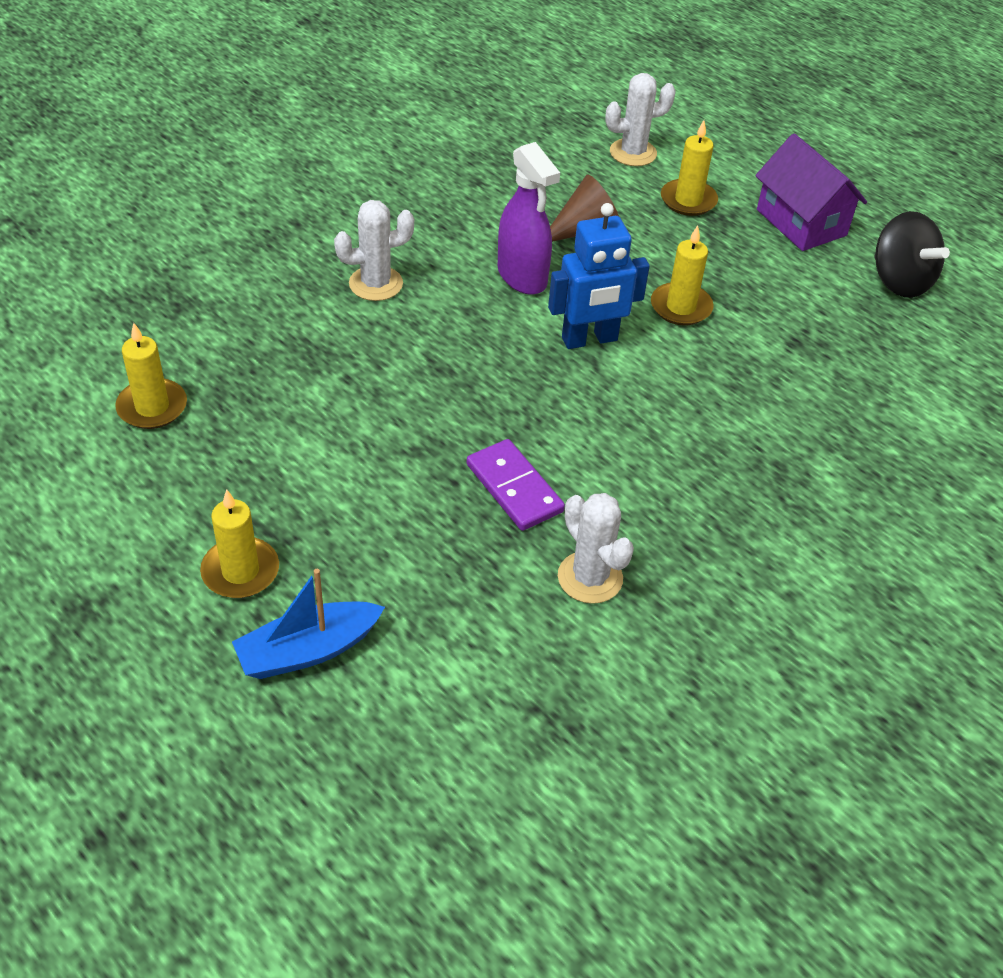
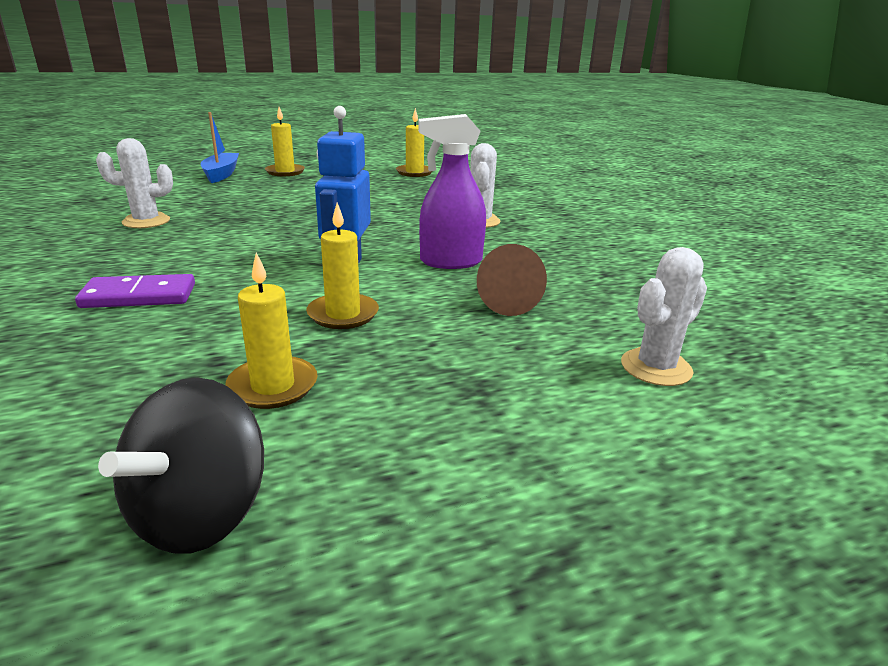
camera: 115 degrees right, 20 degrees down
(514, 488) = (243, 219): purple domino -> purple domino (139, 296)
(633, 153) = (656, 367): white cactus -> white cactus turned 45 degrees clockwise
(688, 200) = (531, 376): yellow candle -> yellow candle (273, 386)
(801, 222) = (427, 461): purple house -> none
(899, 281) = (200, 513): black spinning top -> black spinning top turned 60 degrees counterclockwise

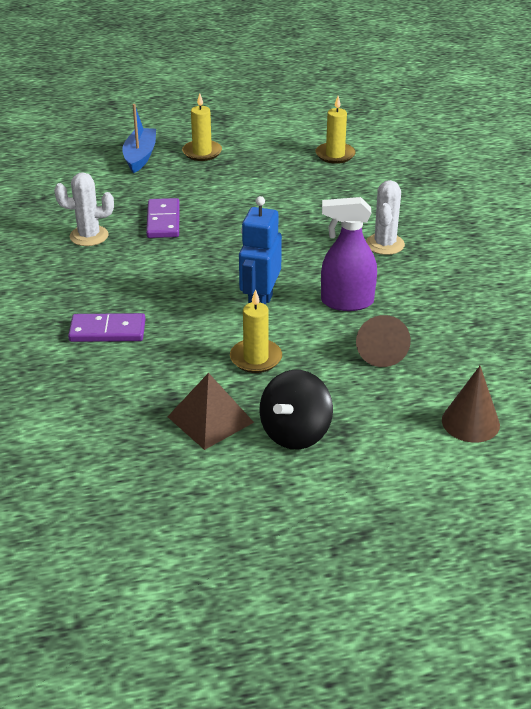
camera: 10 degrees right, 10 degrees up
(200, 513) = (179, 496): black spinning top -> black spinning top (295, 433)
(237, 210) = (163, 221): none -> purple domino
(273, 386) = (210, 419): yellow candle -> brown pyramid
(656, 367) = (470, 422): white cactus -> brown cone

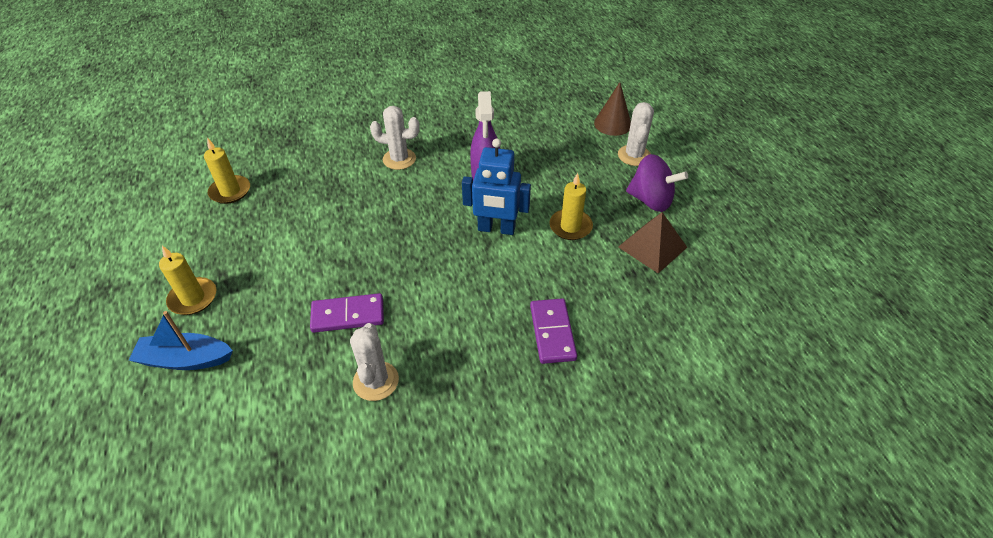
camera: 95 degrees left, 10 degrees up
(295, 433) = (651, 200): black spinning top -> purple spinning top
(380, 350) = (545, 161): brown cone -> none
(393, 432) = (634, 155): none -> white cactus

